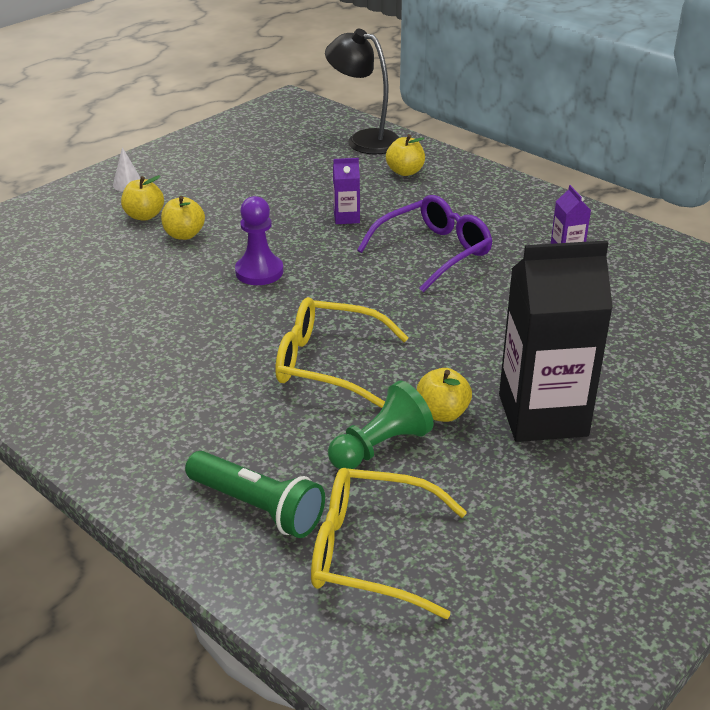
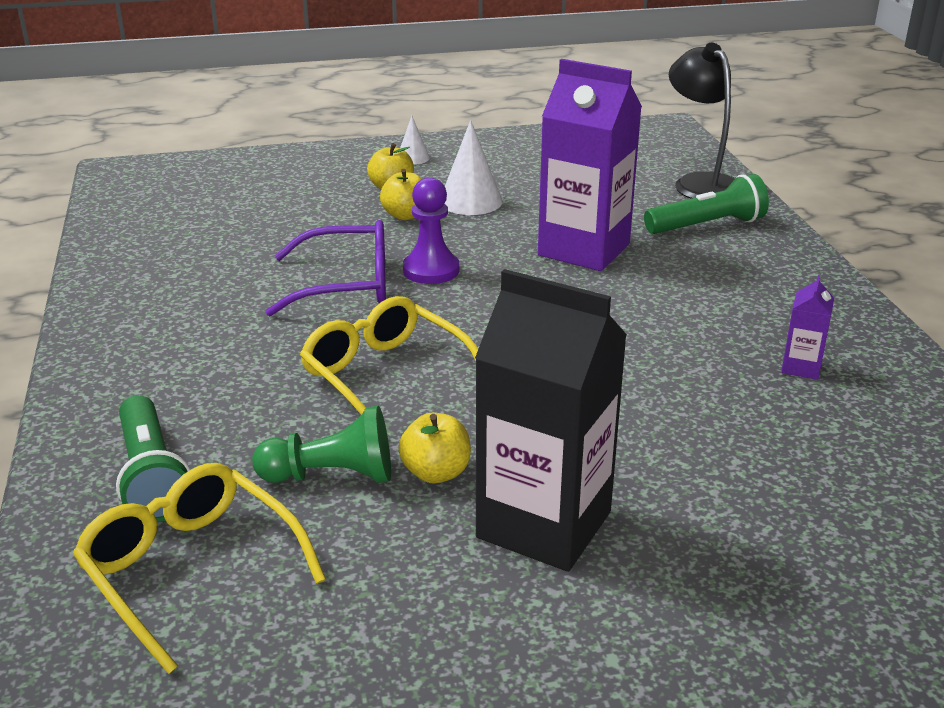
camera: 35 degrees right, 5 degrees down
(220, 206) = (470, 201): none -> white cone
(346, 217) = (584, 249): purple carton -> purple carton, size x2.34
(405, 172) = (707, 226): yellow apple -> green flashlight
(434, 252) = (637, 312): purple glasses -> purple glasses (347, 284)

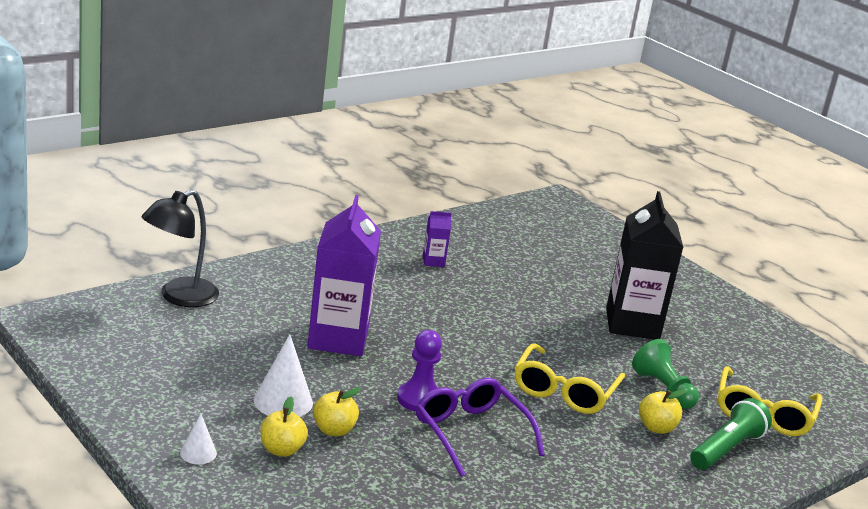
camera: 120 degrees left, 5 degrees down
(436, 472) = (628, 358): yellow apple -> yellow apple (656, 427)
(707, 226) = (262, 292): green flashlight -> none

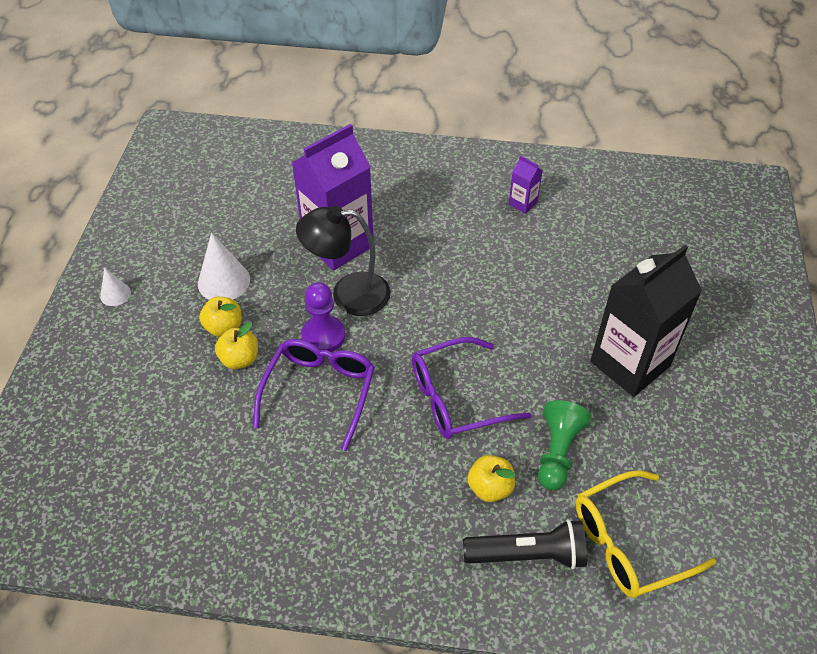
camera: 50 degrees right, 25 degrees up
(179, 297) = (274, 150): black lamp -> black lamp (348, 294)
(281, 450) = (168, 323): yellow apple -> yellow apple (240, 359)
(564, 391) = (456, 398): yellow glasses -> purple glasses
(726, 449) = (527, 555): green flashlight -> black flashlight

